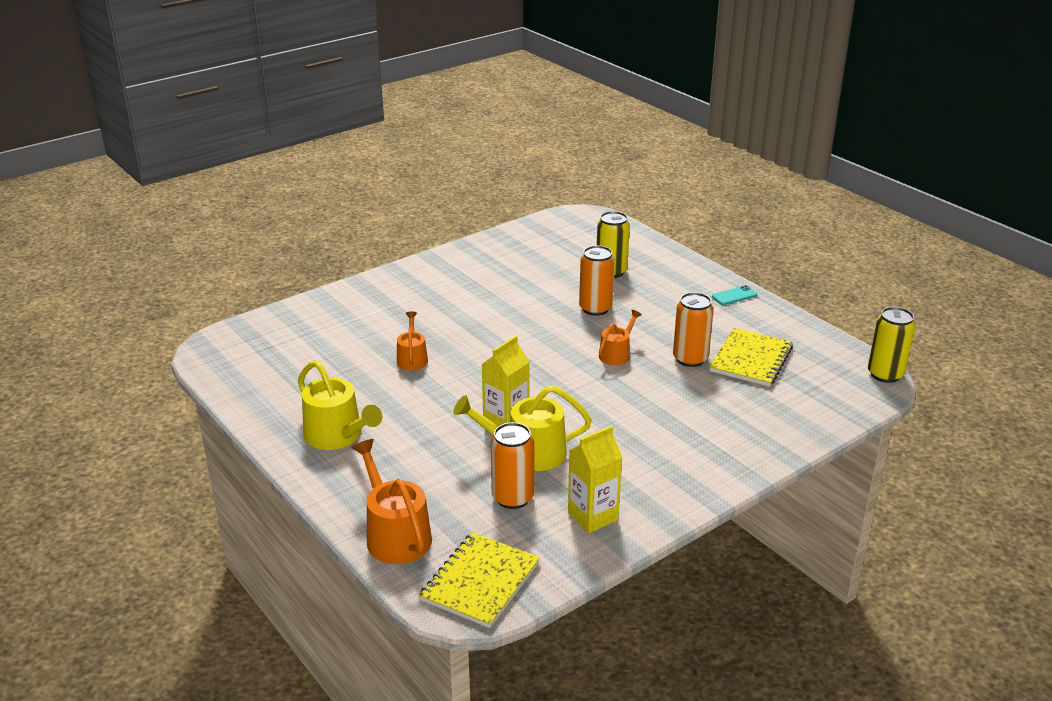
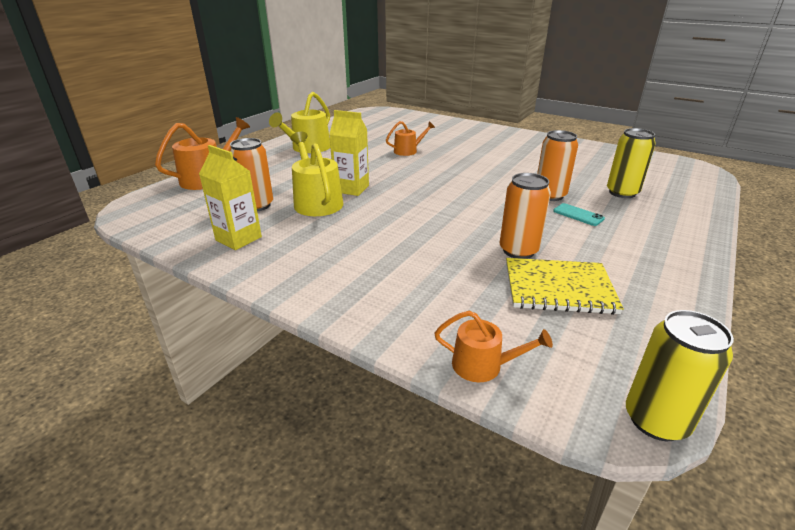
camera: 70 degrees right, 0 degrees up
(480, 582) = (157, 210): yellow notebook -> none
(616, 354) = (487, 214): orange watering can -> orange watering can (483, 365)
(734, 296) = (680, 260): turquoise phone -> turquoise phone (578, 215)

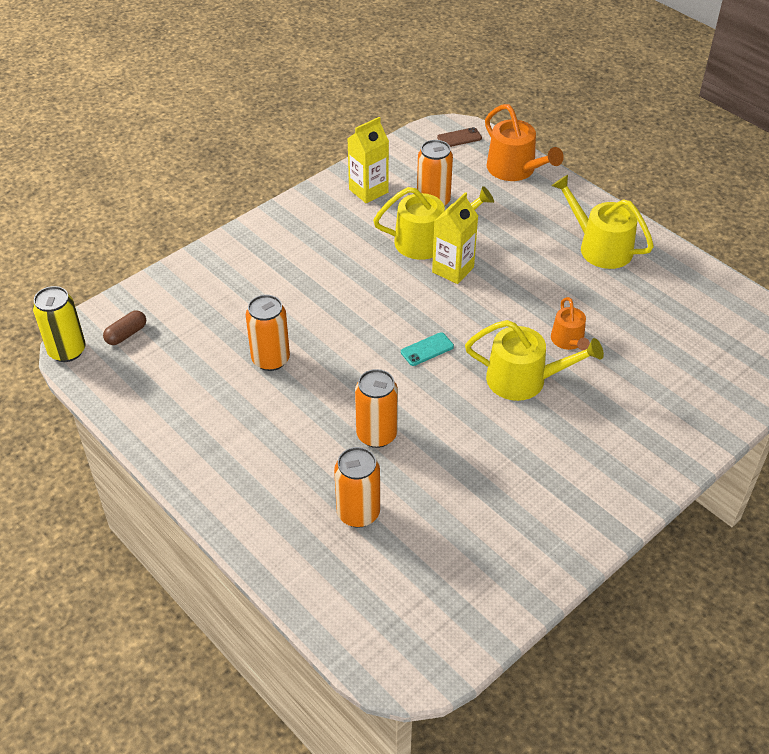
camera: 105 degrees right, 15 degrees up
(149, 204) = (459, 138): none -> brown phone
(453, 159) = (524, 380): none -> yellow watering can
(483, 365) = (149, 292): orange watering can -> none
(558, 288) = (204, 363): yellow notebook -> none
(572, 364) = (126, 334): none -> brown capsule
(578, 215) = (319, 438): turquoise phone -> turquoise phone (427, 349)
(622, 193) = (358, 513): yellow can -> orange can

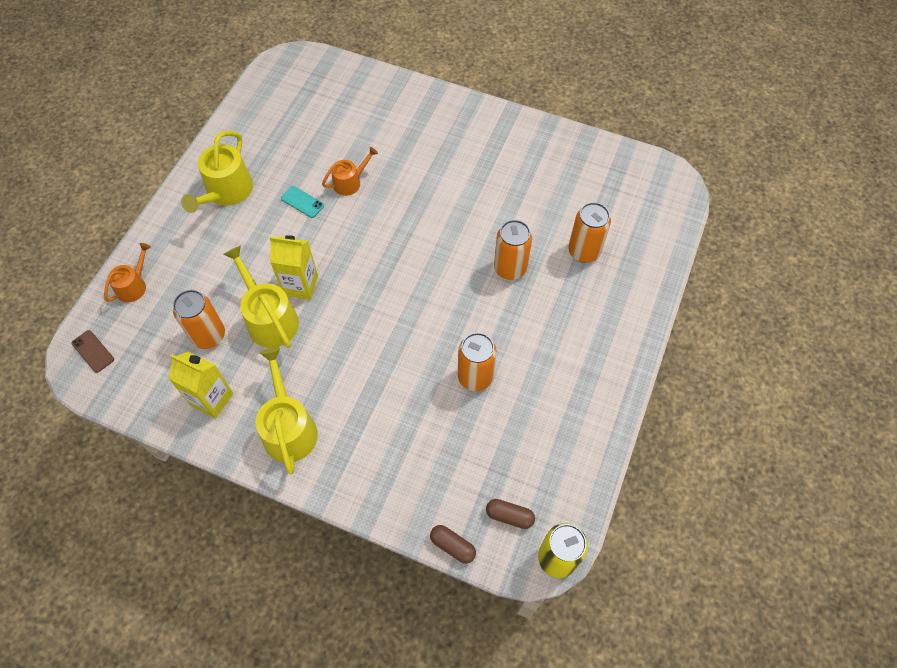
camera: 115 degrees left, 15 degrees up
(133, 291) = (452, 546): none -> brown capsule
(427, 349) = (405, 269): turquoise phone -> turquoise phone (302, 202)
(515, 169) = (134, 285): orange watering can -> orange watering can, size x0.59
(524, 380) = (405, 197): yellow watering can -> yellow watering can (289, 428)

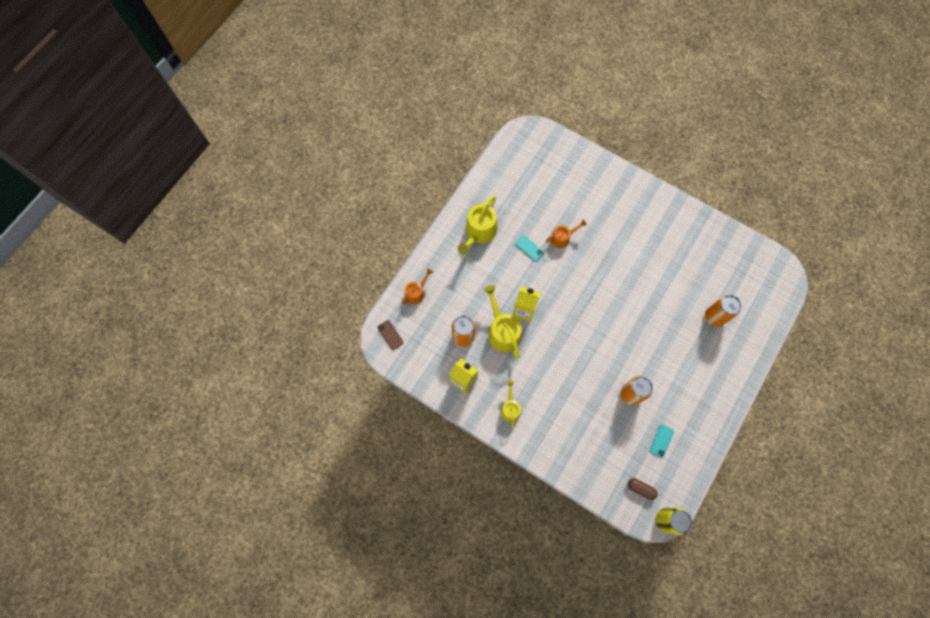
camera: 10 degrees right, 10 degrees up
(289, 428) = (510, 408): yellow watering can -> yellow watering can, size x0.59
(452, 546) = (604, 501): brown capsule -> none
(510, 268) = (663, 321): orange can -> none
(532, 437) = (661, 441): none -> turquoise phone

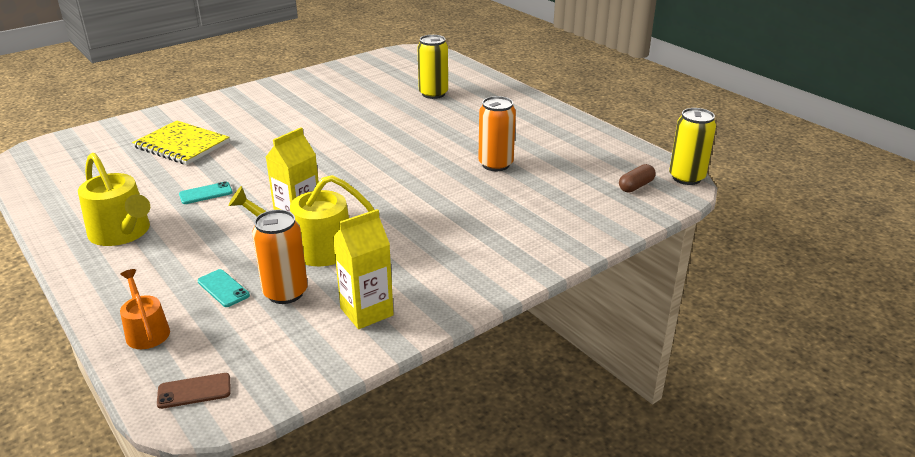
camera: 70 degrees left, 40 degrees down
(510, 408) = (451, 271): yellow watering can -> none
(562, 238) = (223, 164): orange watering can -> none
(573, 202) = (182, 145): none -> yellow notebook
(661, 441) = (573, 157): turquoise phone -> turquoise phone (223, 288)
(714, 317) = (433, 94): orange can -> yellow can

